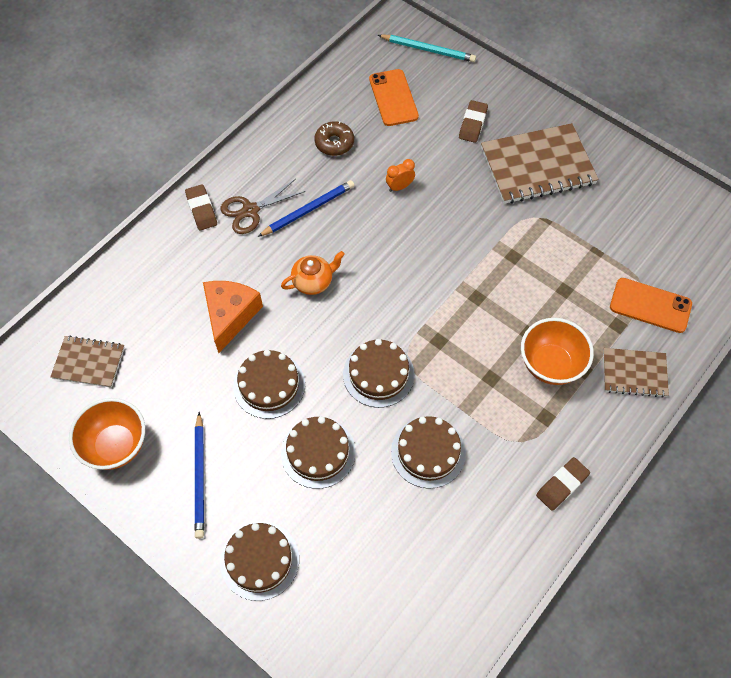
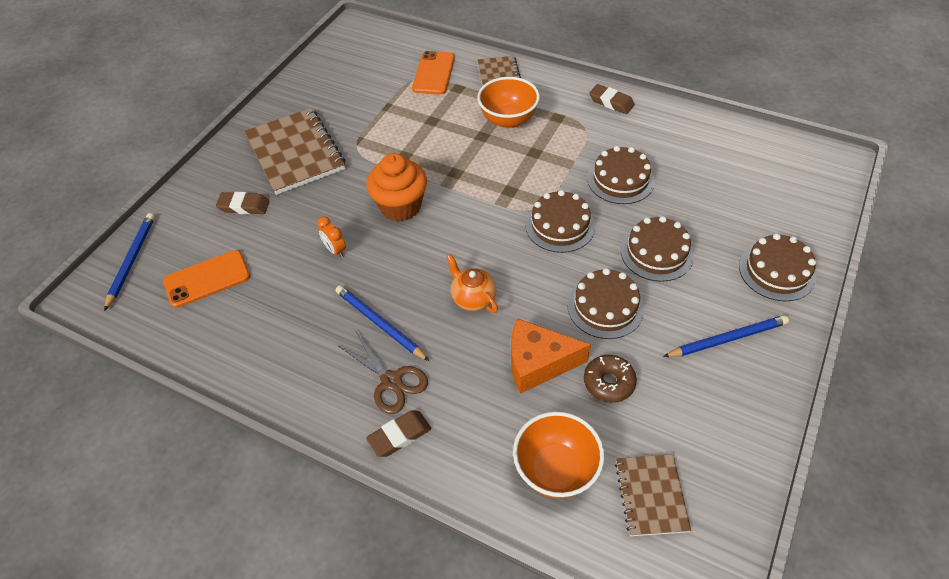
camera: 100 degrees left, 10 degrees down
(116, 445) = (734, 428): orange bowl -> orange bowl (556, 470)
(334, 143) = (279, 321): brown donut -> brown donut (609, 382)
(428, 50) = (131, 261): turquoise pencil -> blue pencil
(441, 243) = (400, 206): none -> orange cupcake

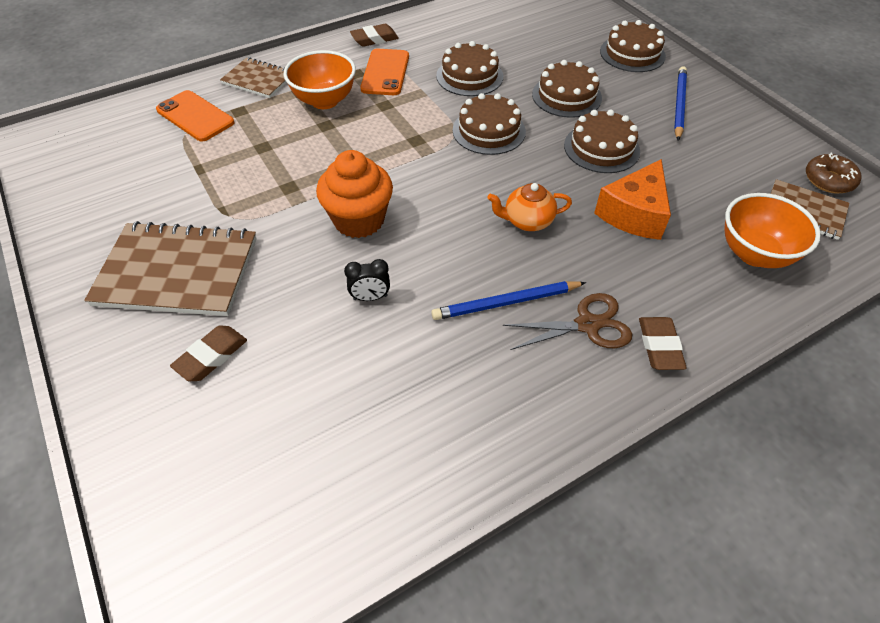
camera: 60 degrees left, 0 degrees up
(131, 261) = (175, 530): blue pencil -> none
(207, 279) = (298, 443): orange phone -> orange phone (385, 72)
(335, 250) = (370, 297): orange clock -> black clock
(609, 382) = (682, 182): brown donut -> brown donut (828, 180)

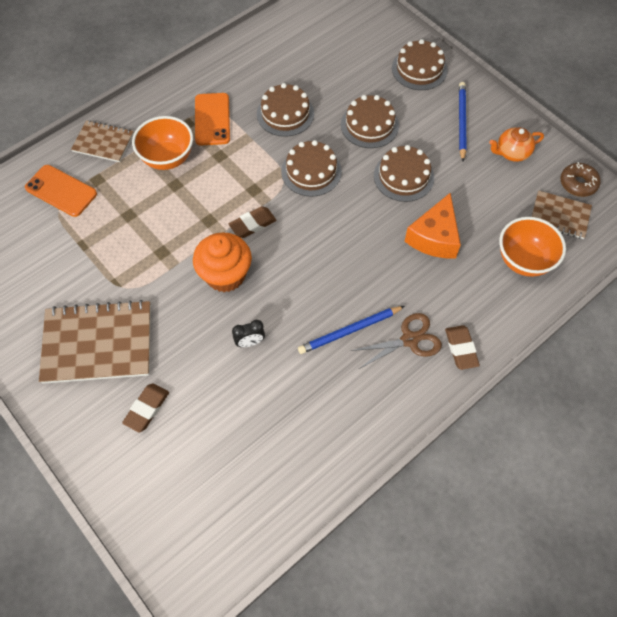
camera: 10 degrees left, 10 degrees up
(374, 39) = (194, 81): brown eraser -> brown eraser (253, 224)
(527, 221) = (355, 256): orange teapot -> orange teapot (512, 153)

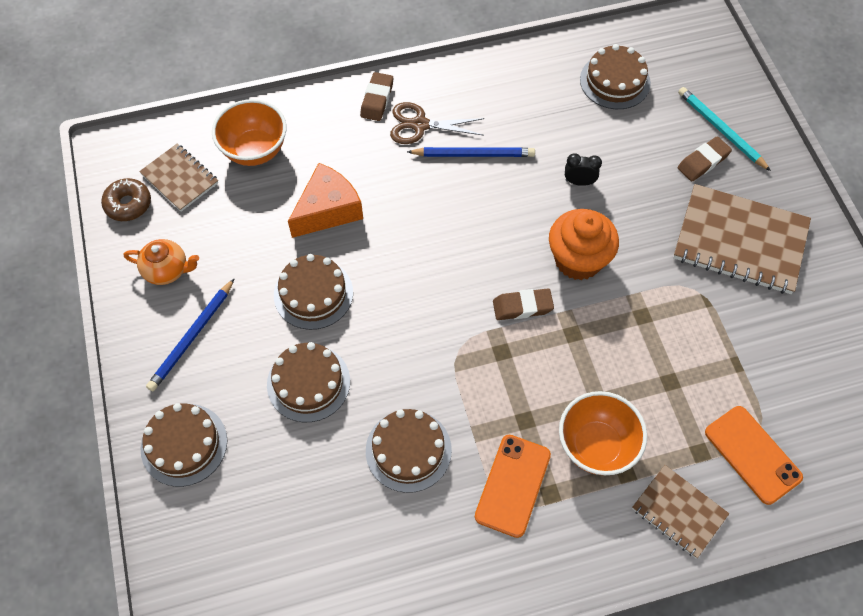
camera: 155 degrees left, 0 degrees up
(138, 452) = (720, 130): none -> turquoise pencil
(311, 171) = (419, 347): brown cake -> brown cake (615, 81)

